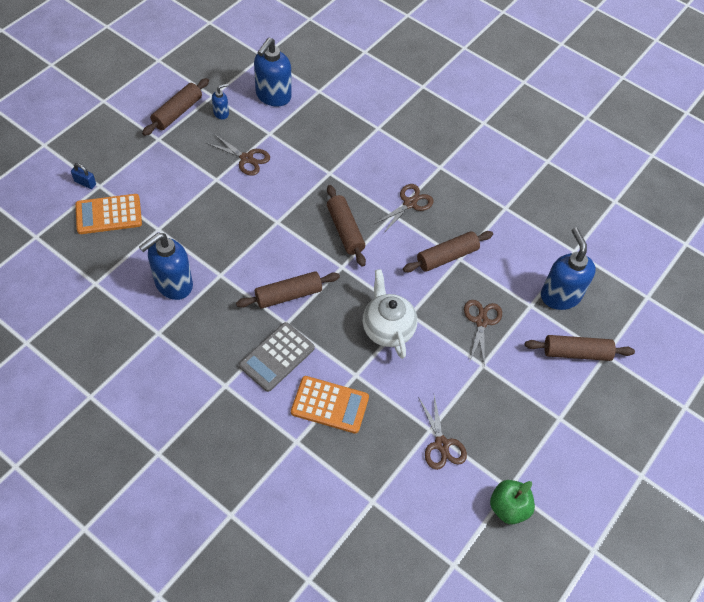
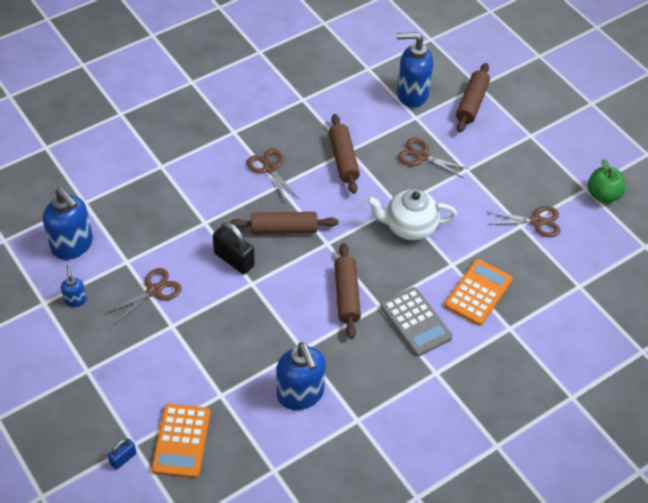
camera: 70 degrees left, 5 degrees down
(177, 112) = (54, 343): brown rolling pin -> none
(298, 203) = (234, 259): none -> black padlock

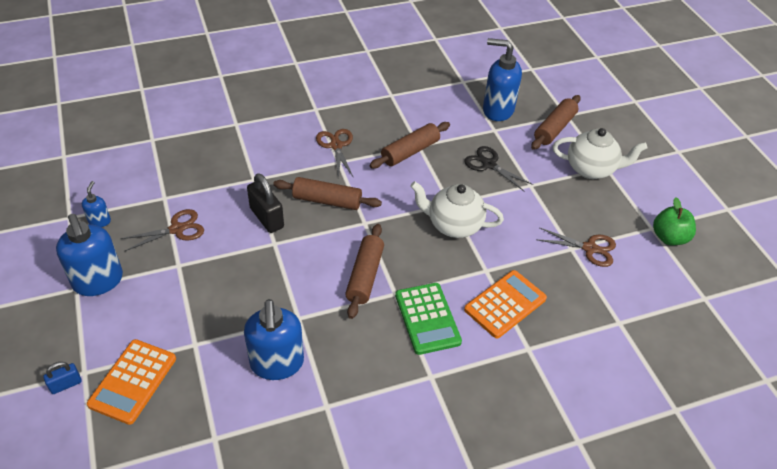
camera: 15 degrees right, 5 degrees down
(72, 245) = (122, 173): blue soap dispenser -> blue soap dispenser (98, 281)
(343, 159) = (410, 152): brown rolling pin -> brown rolling pin turned 45 degrees clockwise
(415, 322) = (427, 318): grey calculator -> green calculator
(422, 156) = (489, 164): brown scissors -> black scissors
(517, 140) = (591, 169): none -> white teapot

